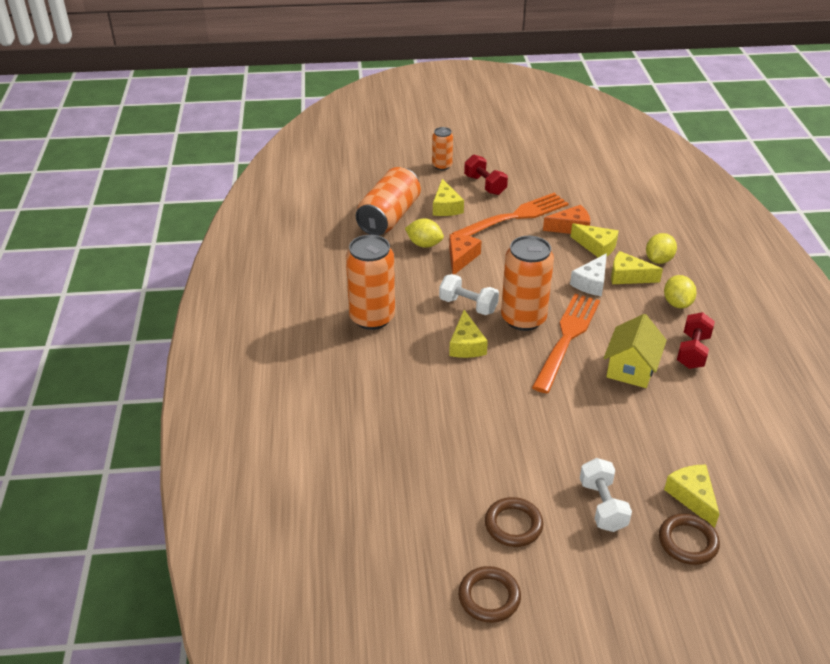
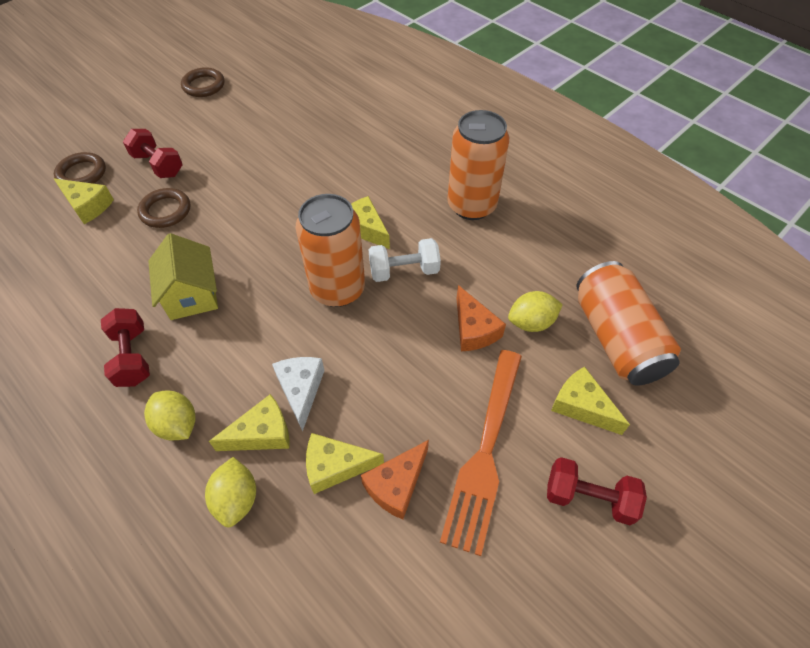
camera: 140 degrees right, 15 degrees up
(442, 166) = (690, 499): orange can -> none
(513, 525) = (215, 124): brown ring -> brown ring (165, 211)
(567, 339) = (277, 291): orange fork -> none
(602, 506) = (158, 165): white dumbbell -> red dumbbell

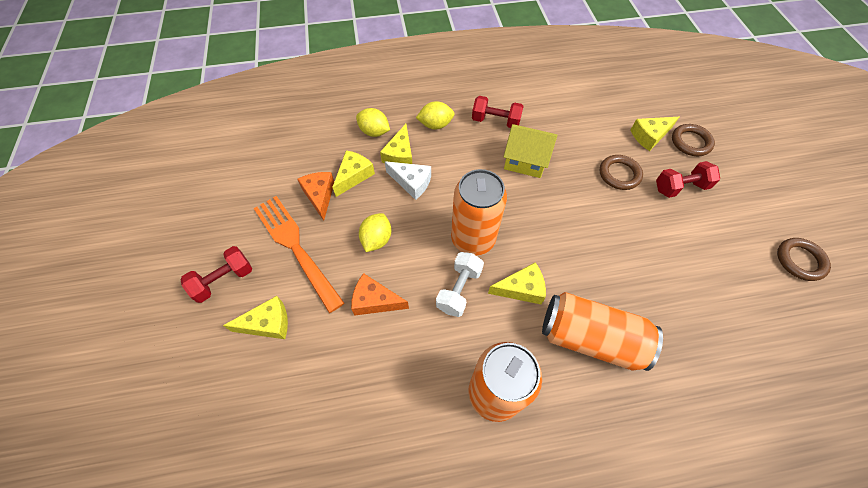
camera: 125 degrees right, 5 degrees up
(531, 322) = (348, 344): yellow lemon -> yellow lemon (376, 239)
(616, 338) = (285, 396): orange can -> orange can (590, 338)

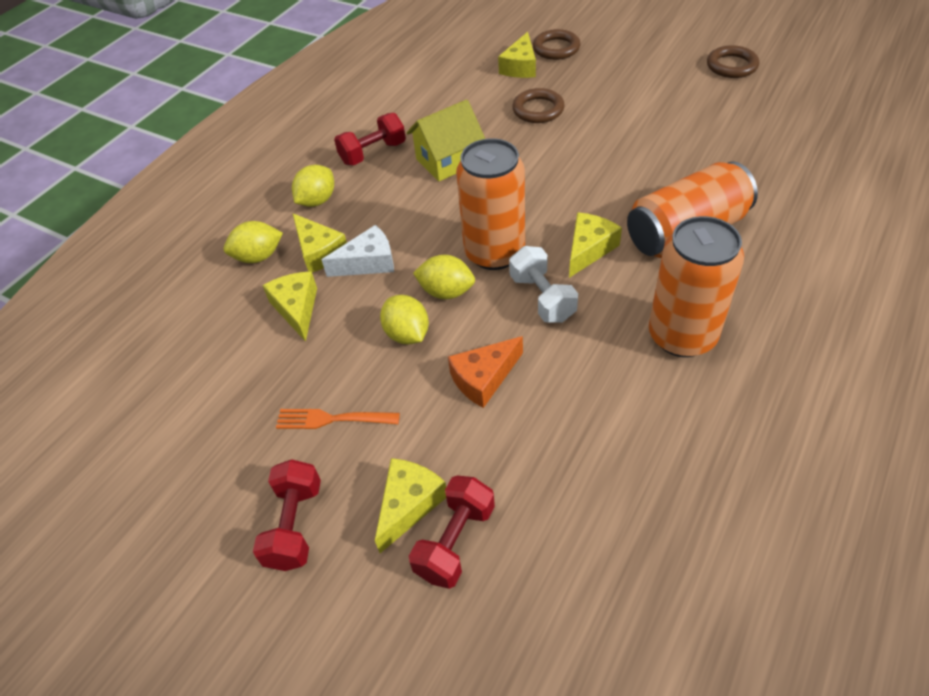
camera: 45 degrees left, 10 degrees down
(296, 248) = (333, 419): orange fork -> orange fork, size x0.53
(319, 196) = (285, 356): orange cheese -> none
(422, 236) = (446, 292): none -> yellow lemon
(680, 187) = (594, 83): red dumbbell -> red dumbbell (455, 541)

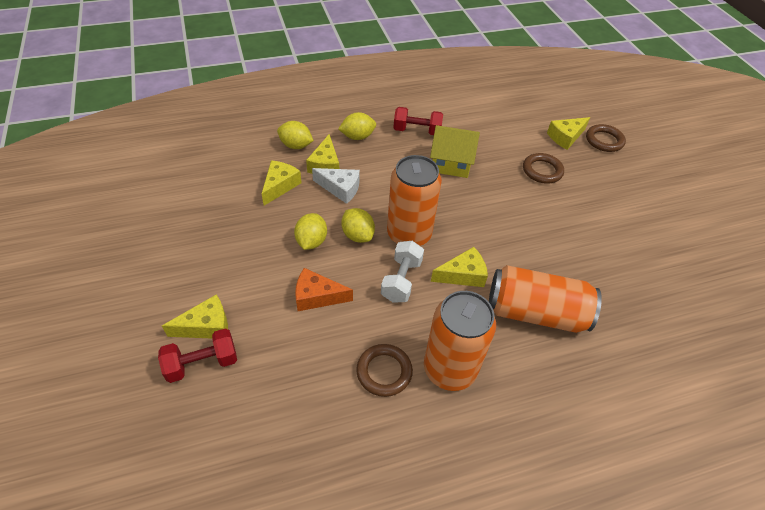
camera: 35 degrees right, 0 degrees up
(294, 525) = (153, 289): red dumbbell -> none
(333, 419) = (228, 254): orange fork -> none
(731, 66) = (716, 233): brown ring -> brown ring (384, 372)

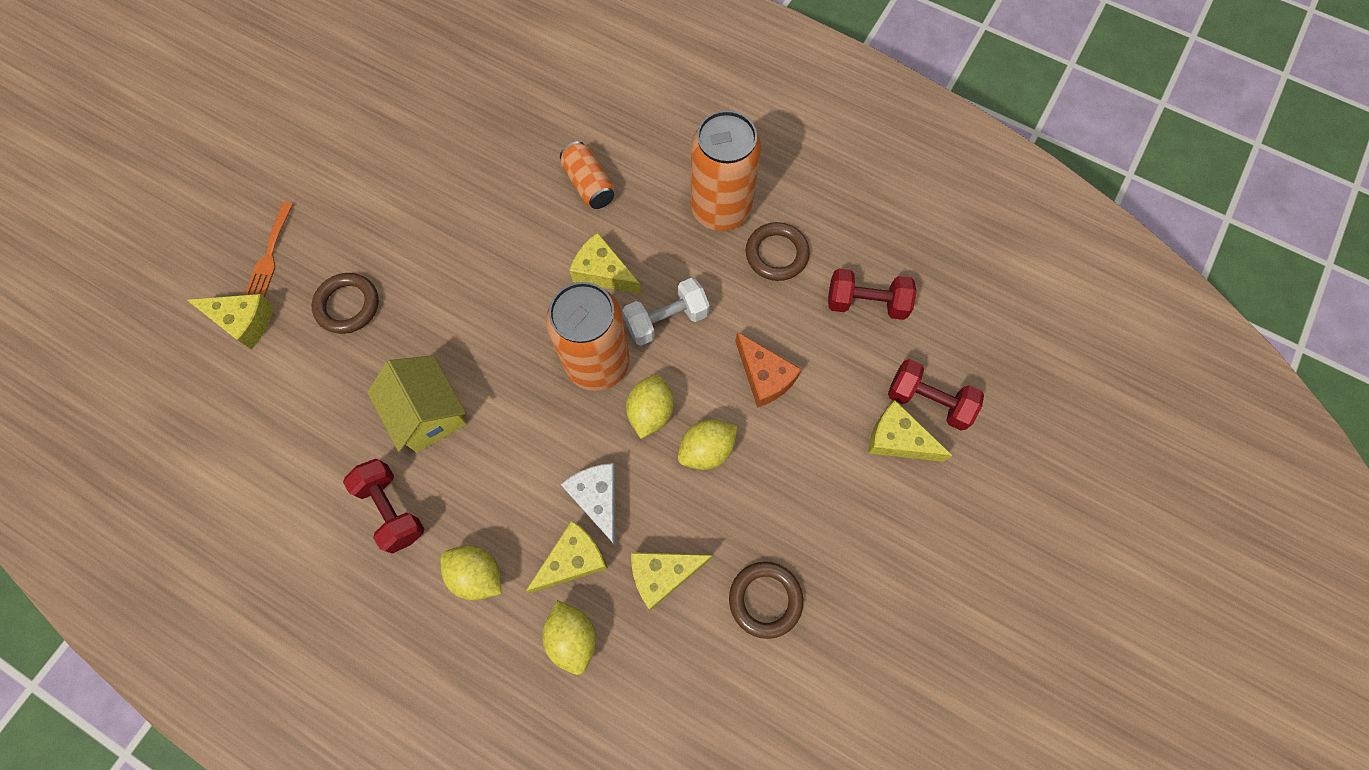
camera: 130 degrees left, 20 degrees up
(295, 392) = (866, 303): none -> red dumbbell
(535, 313) = (589, 185): orange can -> orange can, size x0.54
(601, 162) = (270, 253): none -> orange fork
(604, 141) = (213, 275): brown ring -> brown ring (765, 600)

